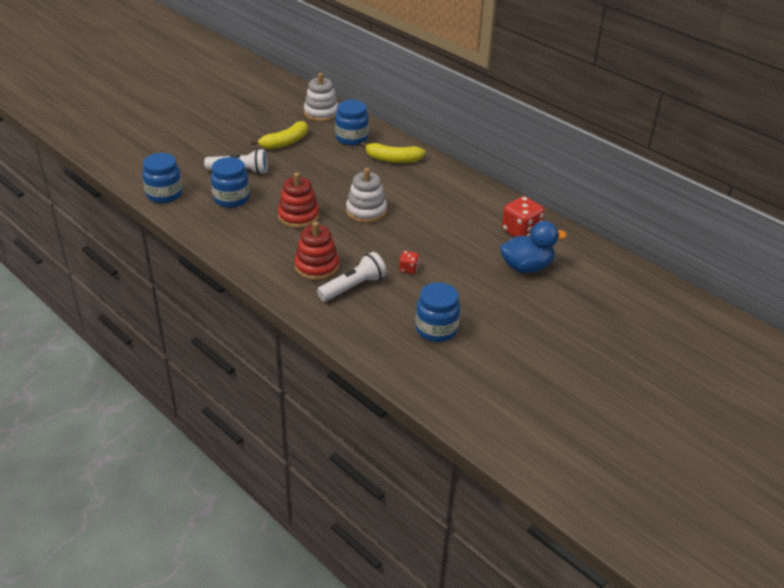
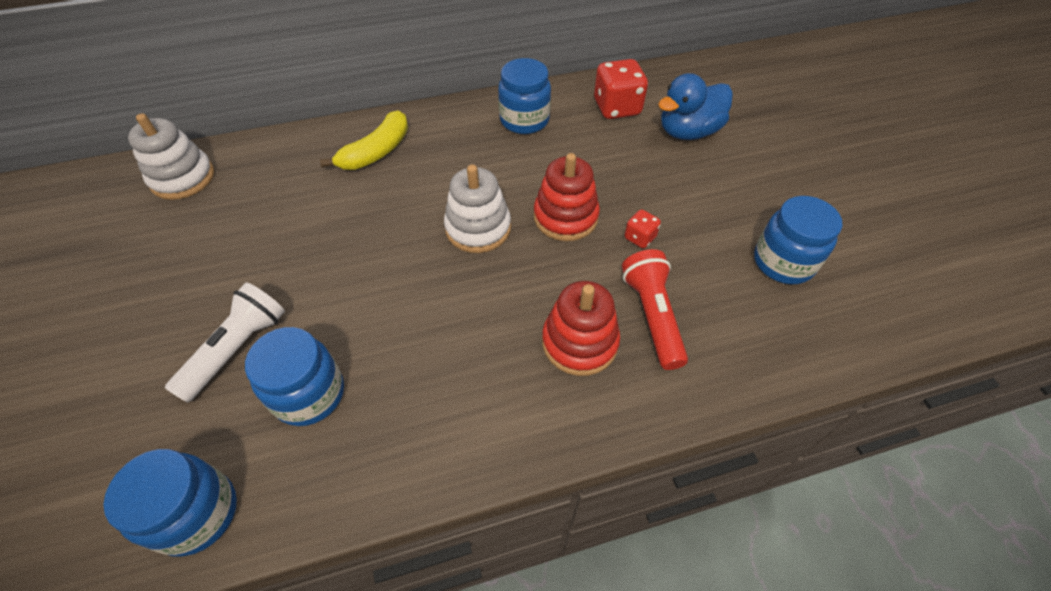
camera: 60 degrees left, 15 degrees up
(285, 142) = (215, 253): yellow banana -> none
(298, 216) = (433, 314): red stacking toy -> red stacking toy (565, 217)
(351, 138) = (284, 172): blue jar -> blue jar (524, 120)
(353, 287) = (652, 316): white flashlight -> red flashlight
(526, 267) = (688, 132): blue duck -> blue duck turned 135 degrees counterclockwise

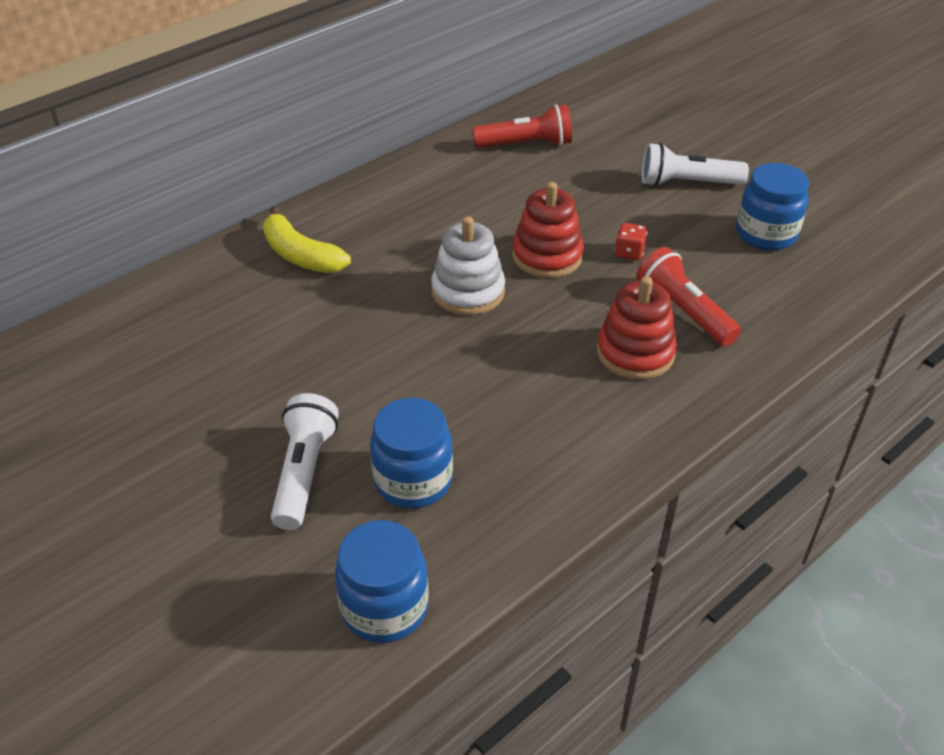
camera: 25 degrees left, 10 degrees down
(183, 178) = (89, 346): white stacking toy -> none
(376, 152) = (301, 255): yellow banana -> yellow banana turned 120 degrees clockwise
(524, 120) = (439, 181): blue jar -> none
(617, 108) = (526, 145): red dice -> red flashlight
(688, 132) = (611, 148): blue duck -> none
(737, 185) = (687, 183): none -> white flashlight

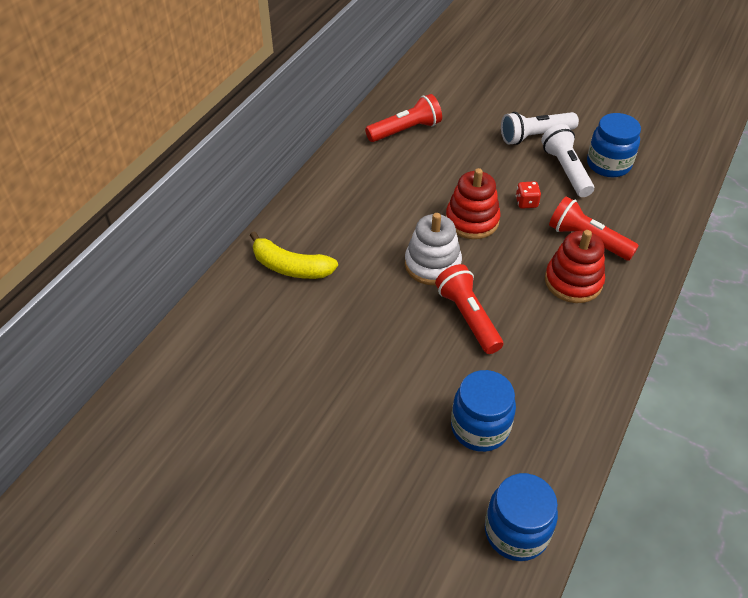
camera: 20 degrees left, 5 degrees up
(304, 472) = (399, 446): white flashlight -> white flashlight (566, 170)
(476, 358) = (468, 317): none -> red flashlight

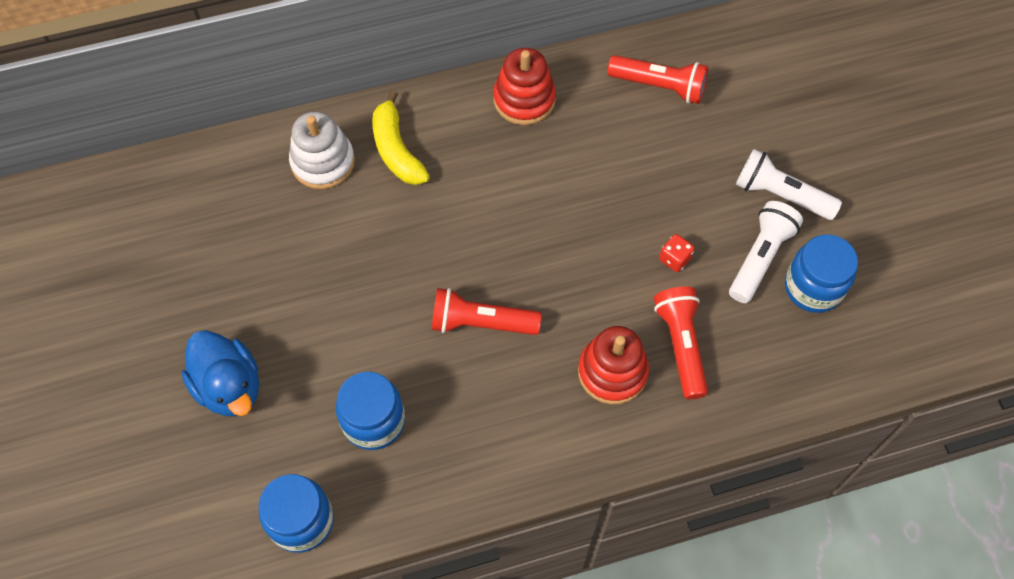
camera: 45 degrees right, 15 degrees up
(356, 496) = (229, 386): none -> blue duck
(432, 264) = (512, 248): white stacking toy -> white stacking toy (323, 162)
(468, 317) = (481, 322): red flashlight -> red flashlight turned 105 degrees counterclockwise
(472, 220) = (600, 234): red stacking toy -> red stacking toy (524, 99)

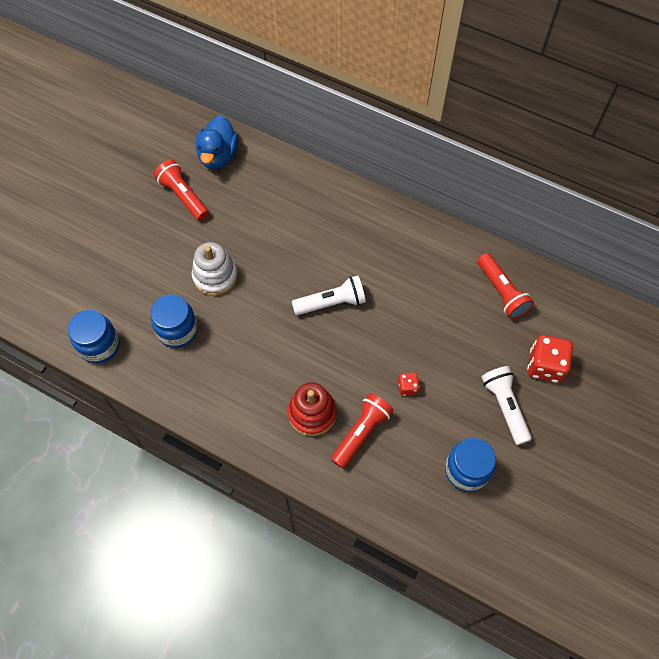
camera: 45 degrees right, 0 degrees up
(229, 386) = (135, 257): blue duck -> blue duck (218, 156)
(323, 162) = (287, 188): white stacking toy -> white stacking toy (215, 276)
(396, 149) = (329, 211): yellow banana -> none
(481, 322) = (276, 330): red flashlight -> red flashlight (183, 196)
(524, 99) = (420, 239): red stacking toy -> none
(760, 258) = (455, 429): white flashlight -> white flashlight (331, 303)
(774, 123) = (545, 366): none -> red dice

